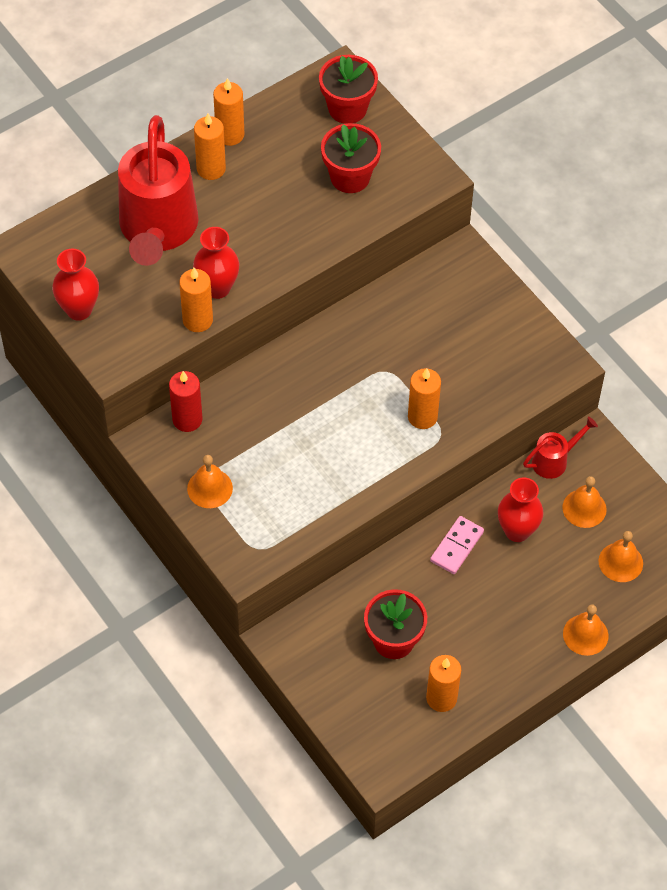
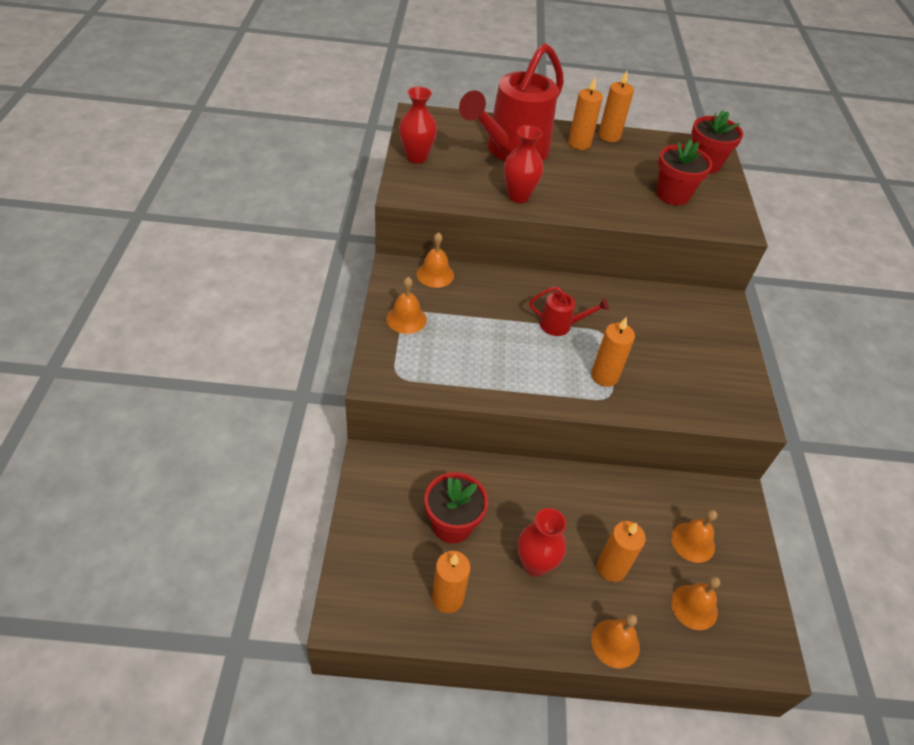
camera: 35 degrees right, 10 degrees down
(187, 419) = (435, 274): red candle -> orange bell
(197, 320) = (486, 203): orange candle -> orange candle (611, 568)
(457, 546) = (563, 495): pink domino -> none
(517, 531) = (621, 519): red vase -> red vase (535, 564)
(554, 460) = (694, 491): red watering can -> red watering can (560, 325)

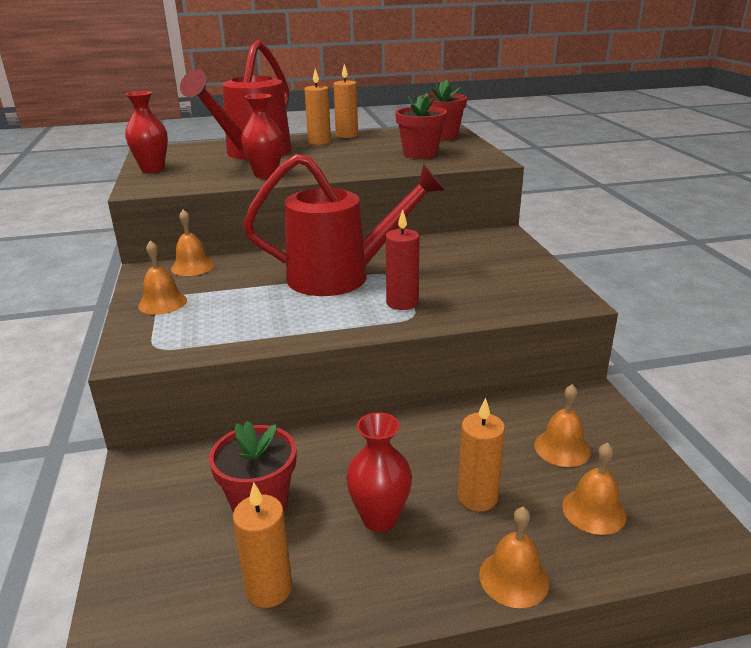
camera: 10 degrees left, 20 degrees down
(560, 325) = (341, 277): red watering can -> red watering can, size x2.25
(604, 376) = (402, 303): orange candle -> red candle

